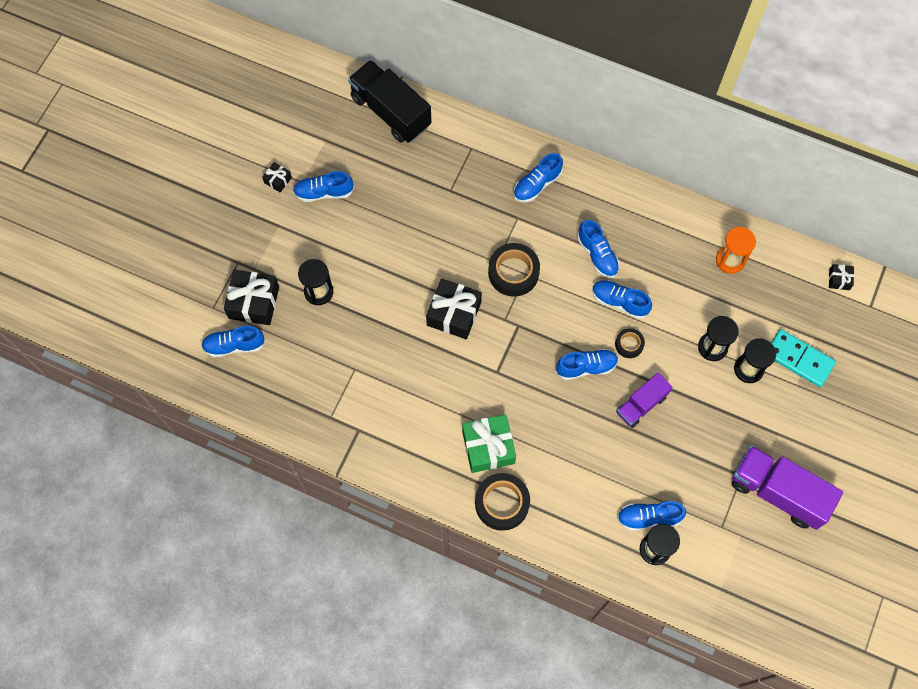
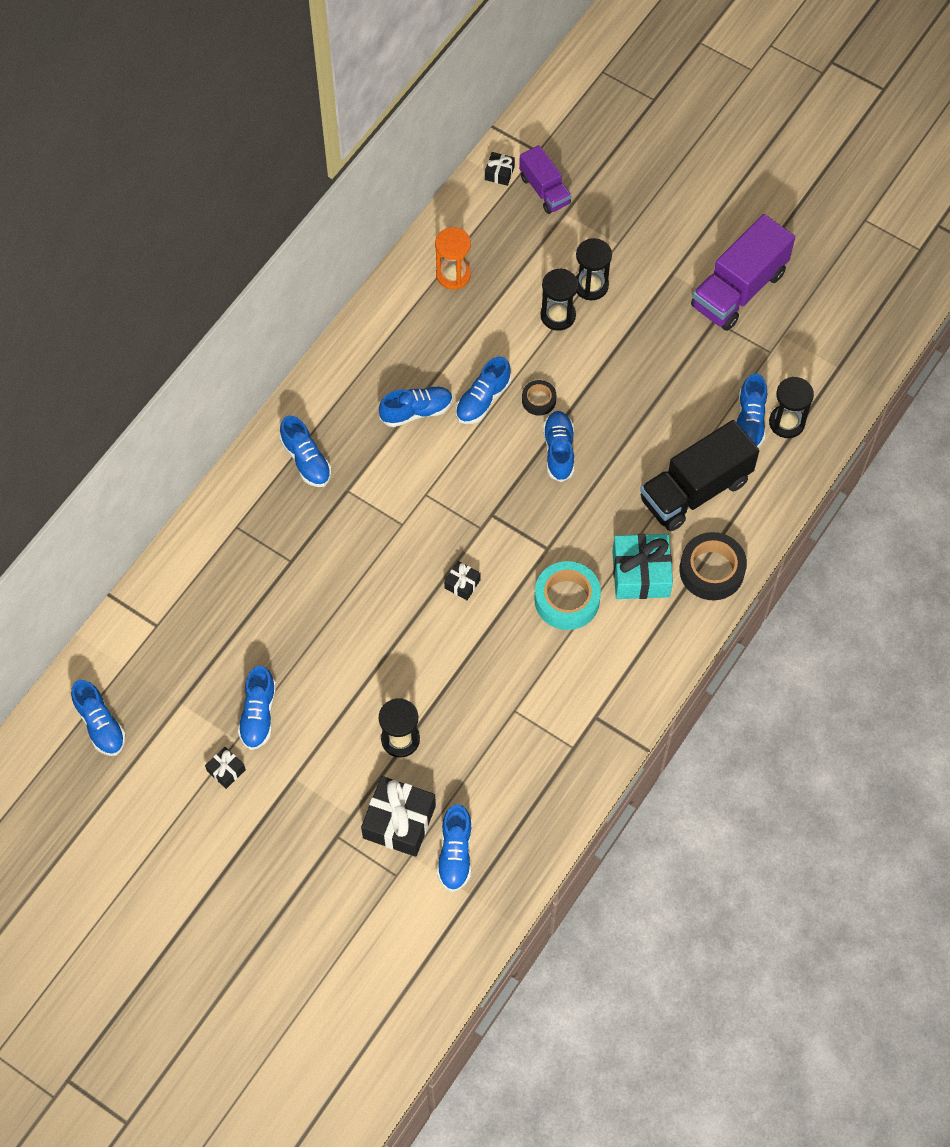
camera: 80 degrees left, 5 degrees down
(301, 93) = (100, 724): none -> blue shoe
(391, 112) = (158, 615): black truck -> black truck (695, 490)
(454, 314) = (462, 584): black gift -> black gift, size x0.49
(455, 393) = (567, 599): none -> turquoise tape
(488, 447) = (641, 573): green gift -> turquoise gift
(513, 273) = (421, 507): black tape -> none
(641, 405) = (615, 402): purple truck -> purple truck (544, 190)
(799, 359) = (588, 234): turquoise domino -> none

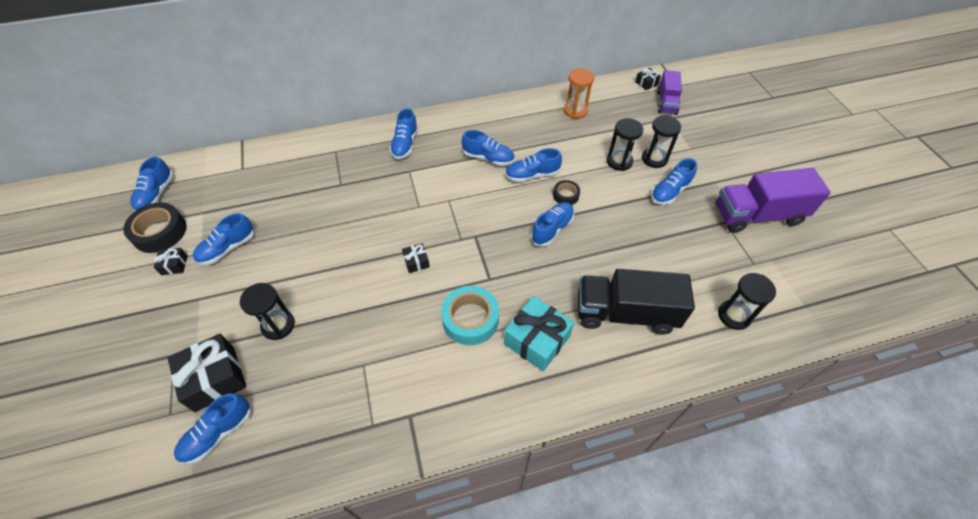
camera: 40 degrees right, 10 degrees down
(711, 570) = (591, 376): black tape -> black tape (160, 232)
(749, 421) = (704, 296): blue shoe -> blue shoe (670, 191)

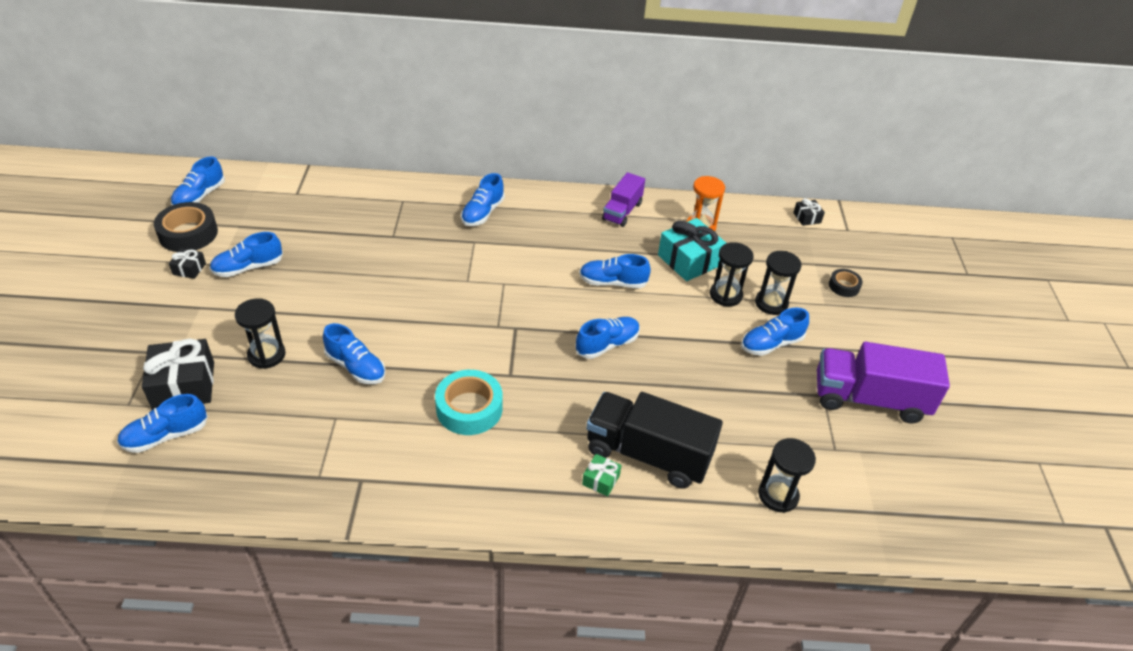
camera: 15 degrees right, 10 degrees down
(416, 262) = (438, 335): black gift -> none
(488, 158) = (570, 251): blue shoe -> blue shoe (356, 367)
(537, 340) = (532, 450): turquoise gift -> turquoise gift (689, 260)
(565, 195) = (641, 314): black tape -> black tape (844, 286)
(601, 348) = (600, 480): none -> green gift
(666, 103) = (821, 246): purple truck -> purple truck (622, 211)

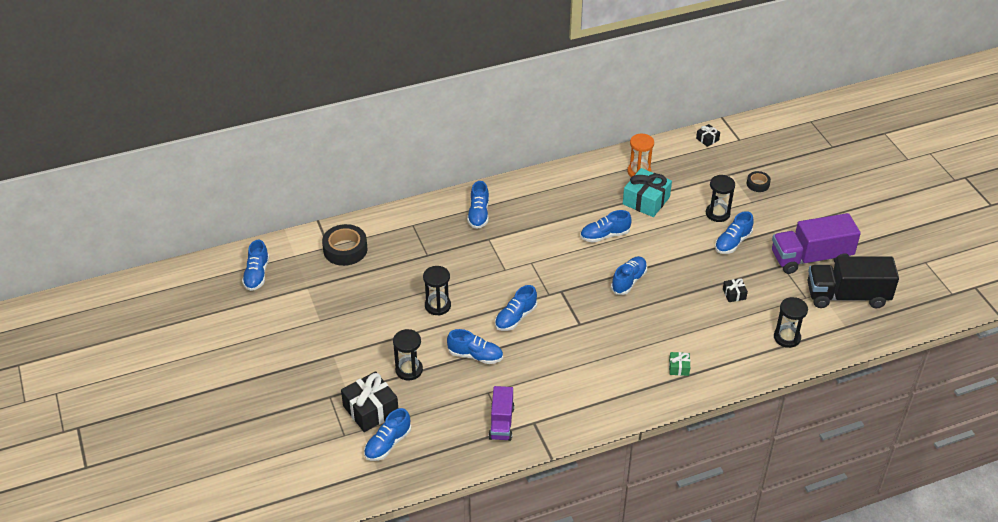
camera: 20 degrees left, 0 degrees up
(188, 234) = (275, 306): black tape -> black tape (345, 249)
(189, 269) = (300, 331): black gift -> black gift (734, 294)
(248, 267) = (342, 315): blue shoe -> blue shoe (515, 317)
(469, 408) = (569, 355): turquoise tape -> none
(622, 211) = (577, 178): purple truck -> purple truck (501, 423)
(647, 454) = (697, 342): black truck -> black truck (847, 296)
(725, 295) = (685, 218): black hourglass -> black hourglass (437, 306)

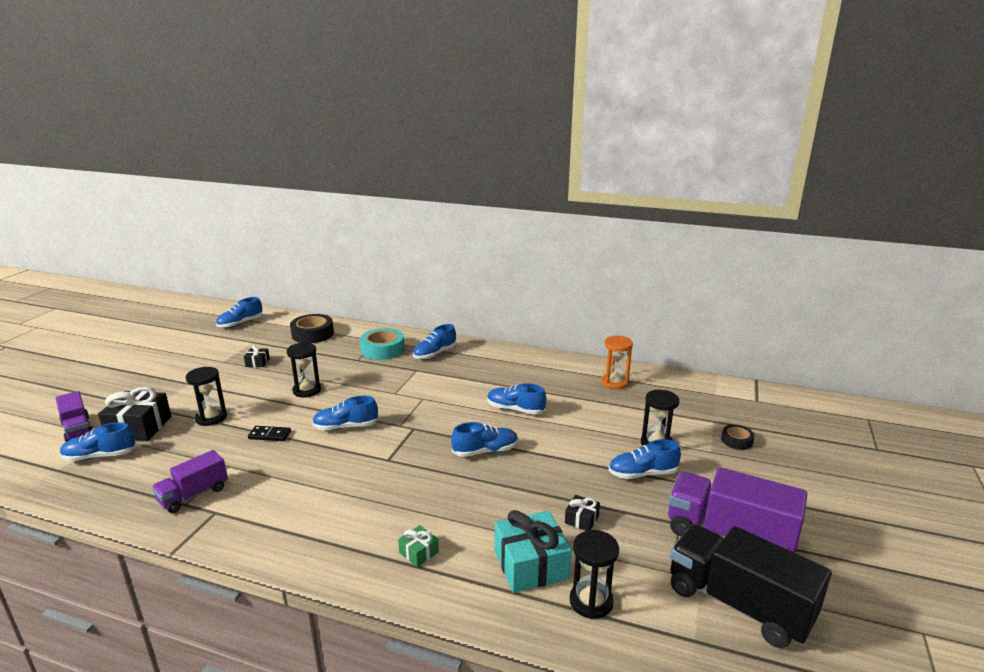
camera: 40 degrees right, 20 degrees down
(327, 440) = (78, 429): none -> purple truck
(431, 233) = (383, 349): none -> turquoise tape
(475, 356) = (270, 435): blue shoe -> black domino
(646, 201) = (592, 403): turquoise gift -> turquoise gift (531, 565)
(707, 139) = (719, 388): black gift -> black gift (257, 363)

